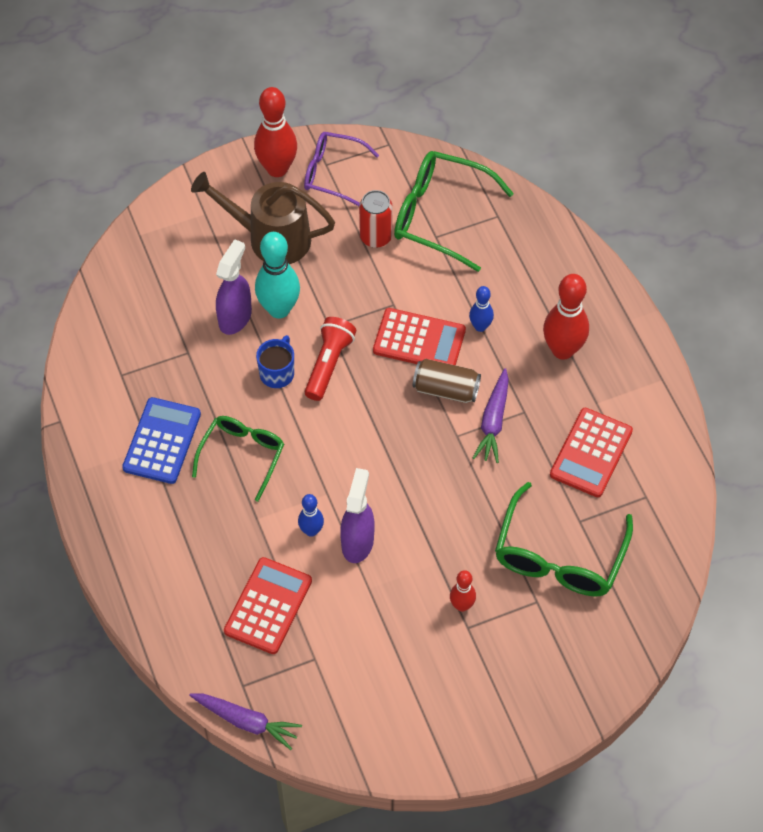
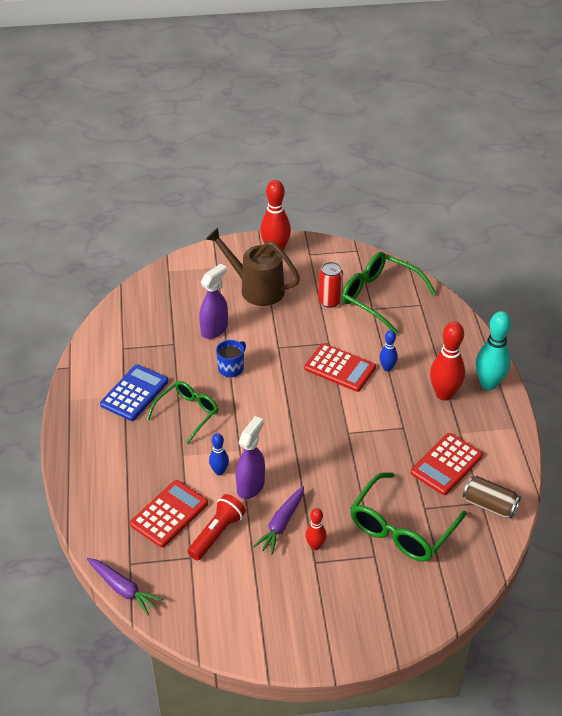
camera: 15 degrees right, 15 degrees down
(279, 309) = (247, 330): turquoise bowling pin -> turquoise bowling pin (488, 384)
(329, 364) = (270, 370): red flashlight -> red flashlight (217, 533)
(332, 173) = (312, 259): purple glasses -> none
(446, 389) = (349, 402): brown can -> brown can (489, 505)
(493, 421) = (378, 429): purple carrot -> purple carrot (281, 524)

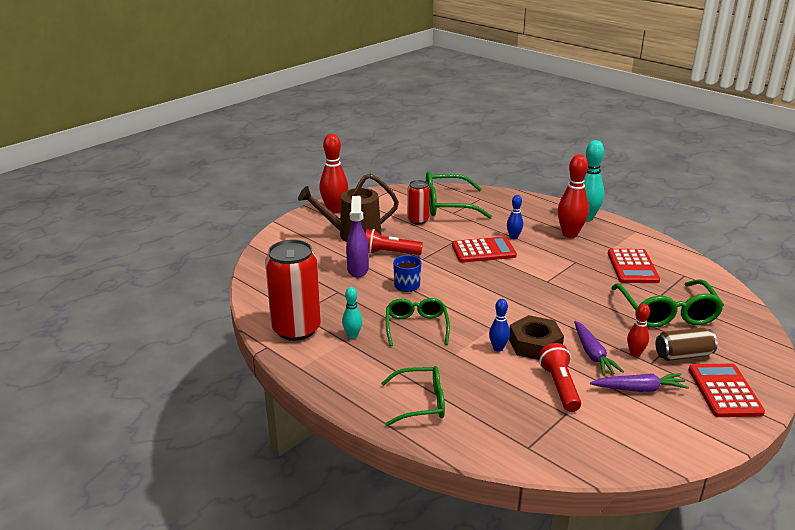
camera: 40 degrees left, 15 degrees down
(105, 363) = (296, 329): none -> red can
(108, 481) = (421, 403): none -> green glasses
(123, 589) = (551, 468): purple carrot -> purple carrot (639, 389)
(134, 393) = (352, 335): blue calculator -> turquoise bowling pin
(169, 514) = (504, 395): red calculator -> red calculator (724, 391)
(251, 486) = (535, 344): purple spray bottle -> brown nut
(260, 326) = (390, 253): none -> red flashlight
(489, 505) = (691, 274): brown can -> brown can (683, 355)

